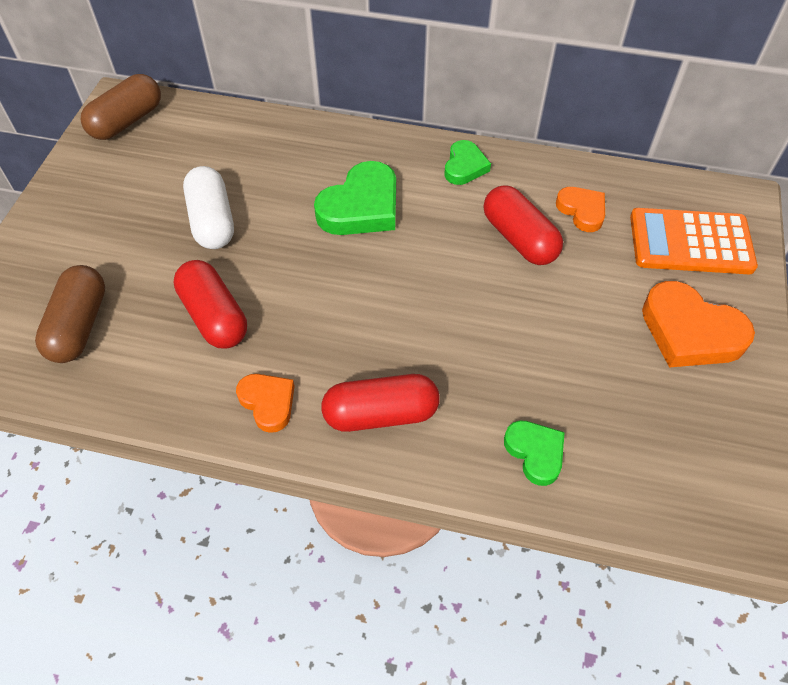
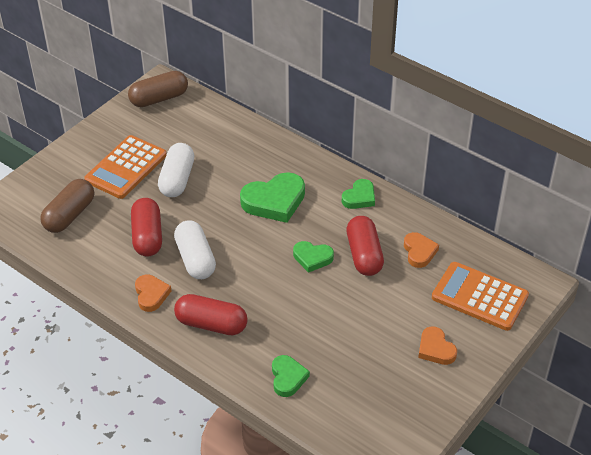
camera: 25 degrees right, 10 degrees down
(130, 228) = (126, 168): none -> orange calculator
(302, 325) = (195, 259): none -> white capsule
(457, 266) = (312, 258): none -> green heart
(690, 332) = (435, 349): orange heart -> orange heart, size x0.59

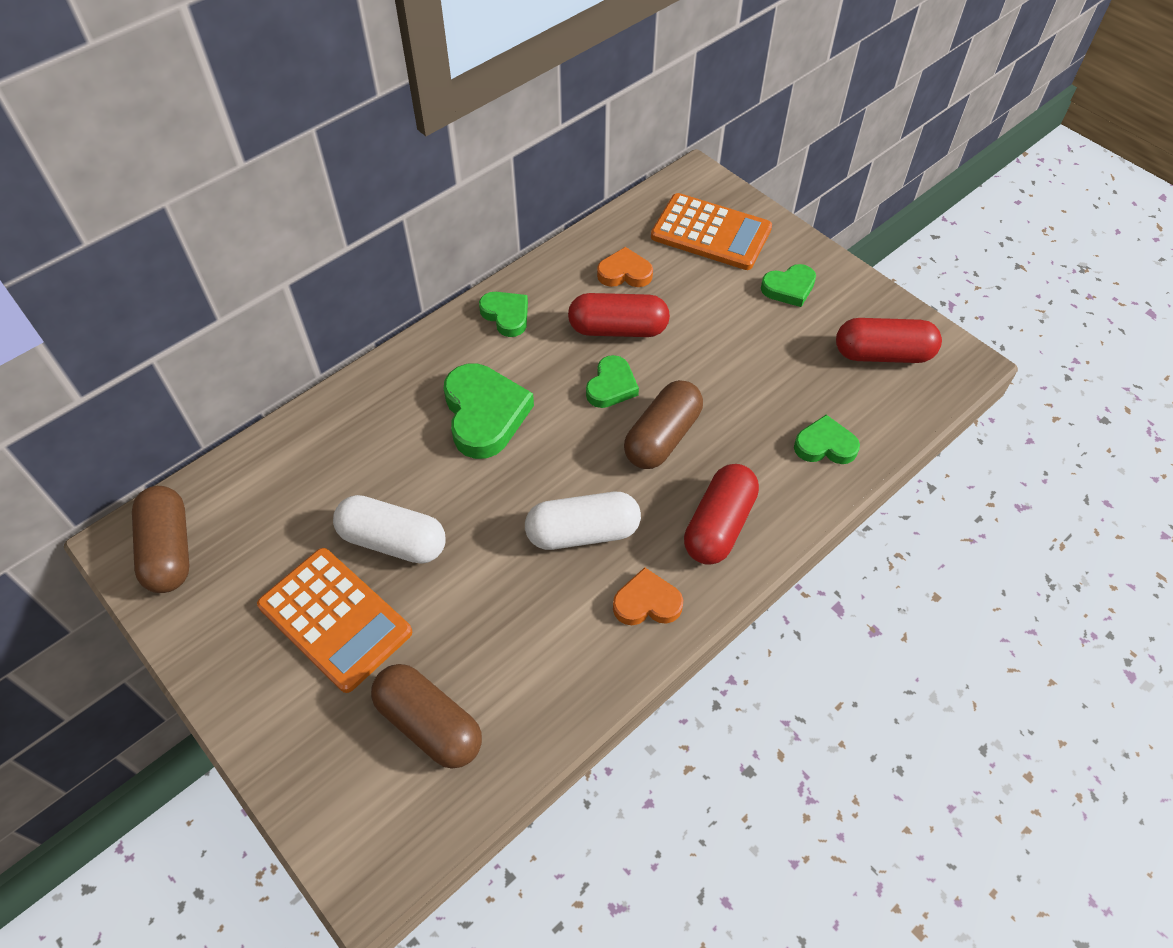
camera: 80 degrees left, 10 degrees up
(147, 236) = (516, 597): red capsule -> red capsule (883, 354)
(276, 288) = (662, 437): none -> brown capsule
(435, 349) = (789, 288): orange heart -> green heart
(479, 297) = (711, 233): orange calculator -> orange calculator turned 105 degrees counterclockwise

